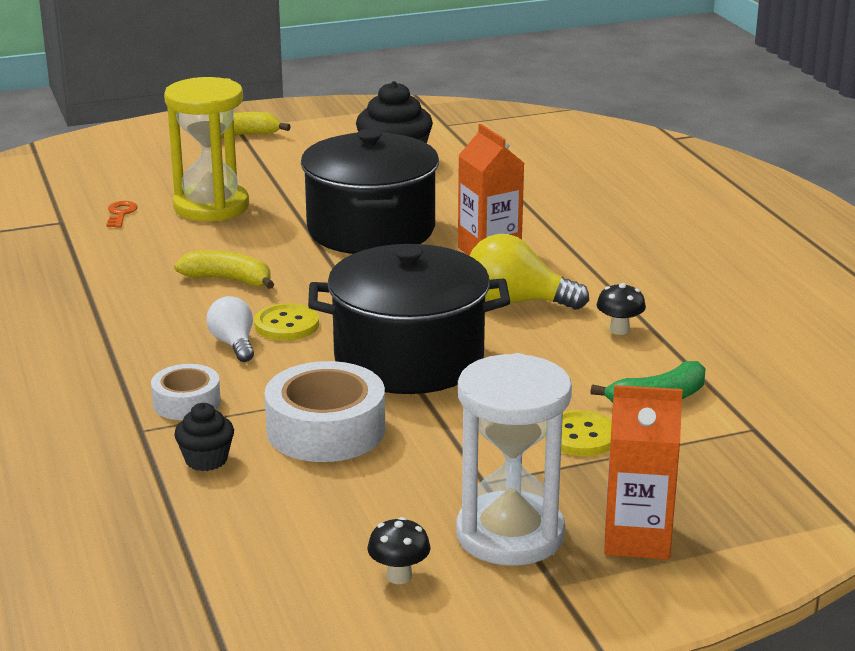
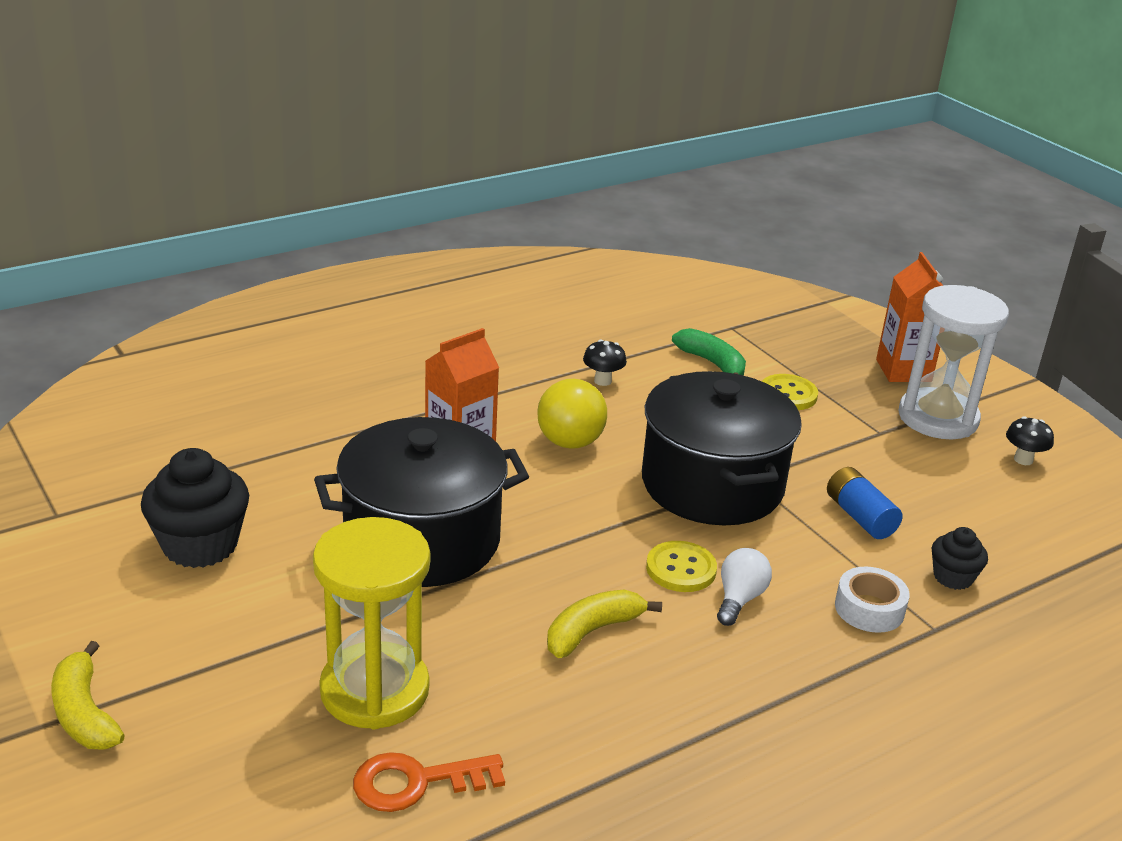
camera: 105 degrees left, 5 degrees up
(121, 214) = (416, 782): orange key -> orange key, size x1.64
(228, 280) = (592, 631): yellow banana -> yellow banana turned 45 degrees clockwise
(234, 344) = (739, 599): white light bulb -> white light bulb turned 150 degrees clockwise
(326, 430) = (860, 517): white tape -> blue battery

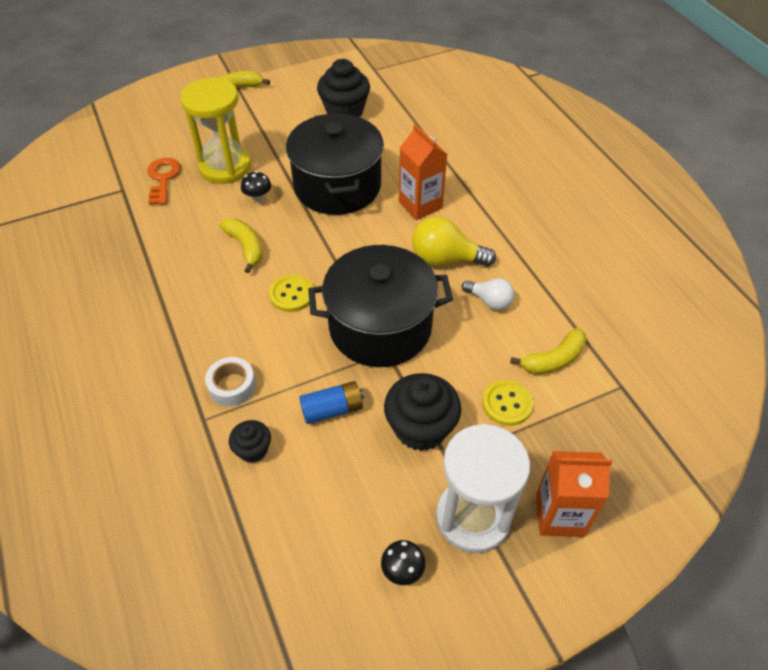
camera: 100 degrees right, 20 degrees up
(602, 381) = (518, 285): black mushroom -> black mushroom (258, 199)
(712, 363) = (553, 359): green banana -> yellow banana
(739, 599) = (257, 318): white light bulb -> white light bulb (489, 301)
(850, 451) = (420, 428): none -> black cupcake

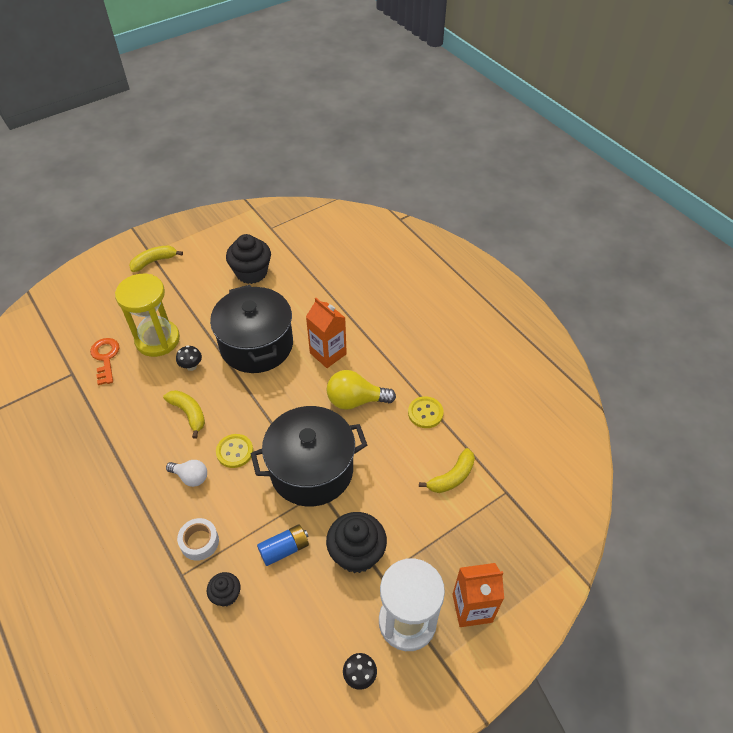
camera: 10 degrees left, 0 degrees up
(489, 301) = (396, 433): white light bulb -> white light bulb (191, 477)
(507, 404) = (421, 521): yellow button -> yellow button (425, 413)

